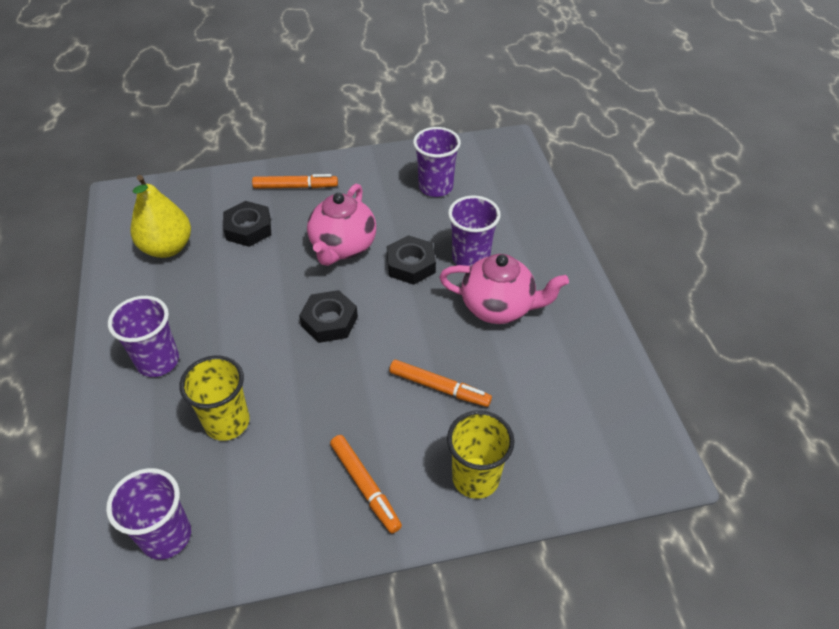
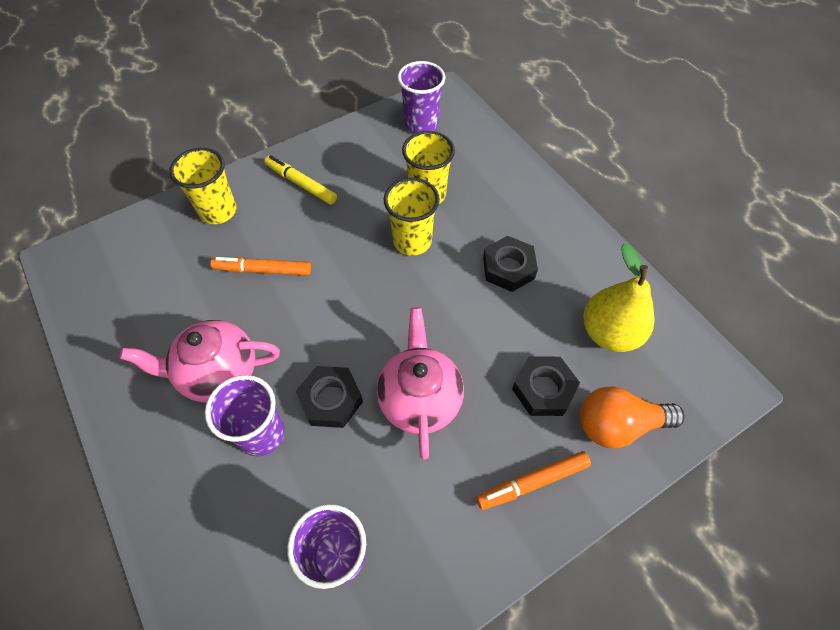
camera: 160 degrees right, 10 degrees up
(158, 361) = (517, 221): purple cup -> none
(215, 197) = (618, 425): none -> orange light bulb
(276, 372) = (412, 241): none -> yellow cup
(329, 321) = (390, 302): black nut -> black nut (508, 268)
(365, 486) = (301, 184): orange marker -> yellow marker

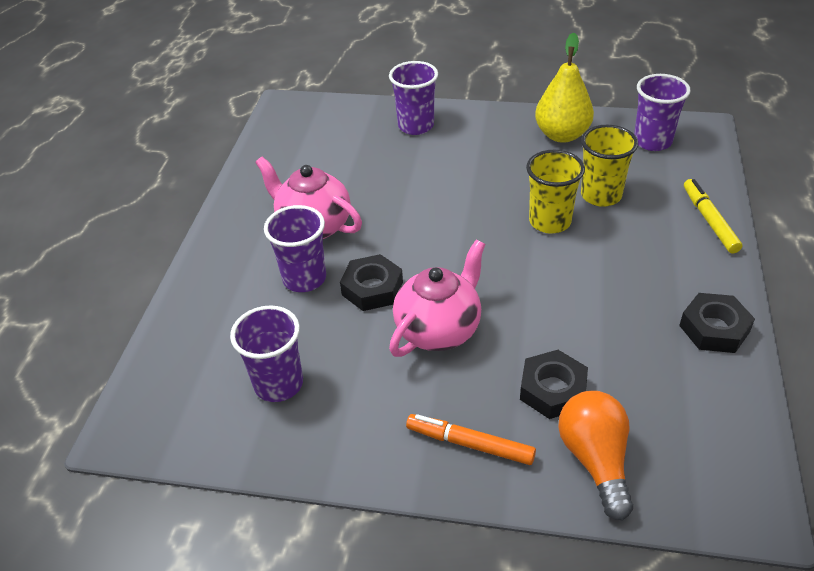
camera: 45 degrees right, 15 degrees down
(218, 211) = (416, 126): yellow cup -> purple cup
(263, 270) = (409, 179): orange marker -> none
(301, 184) = (498, 137): yellow marker -> yellow marker (709, 220)
(508, 268) = (619, 286): black nut -> black nut (714, 329)
(609, 333) = (667, 390): yellow pear -> yellow pear (562, 135)
(618, 425) = (595, 460): orange light bulb -> orange light bulb turned 45 degrees clockwise

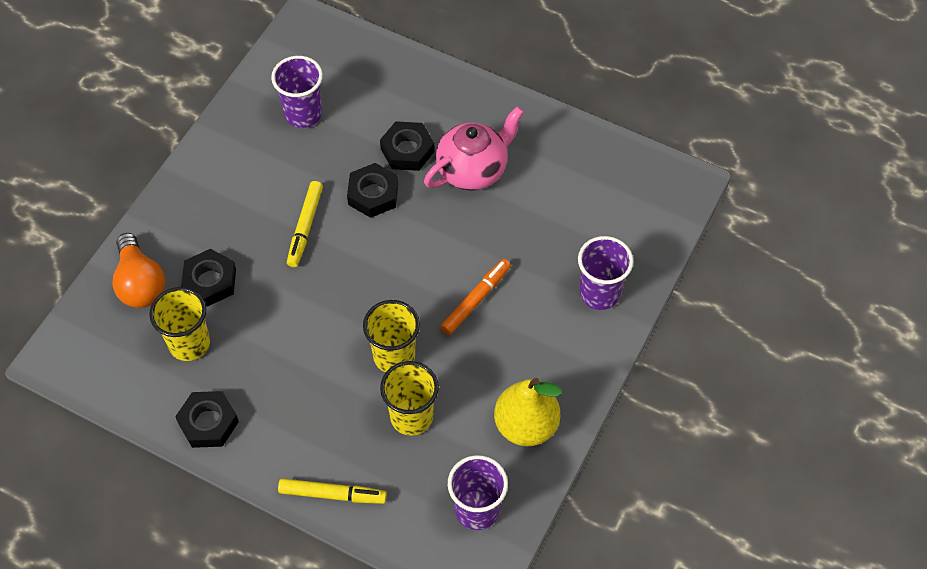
camera: 105 degrees right, 15 degrees up
(304, 279) = (407, 150): purple cup -> black nut
(439, 330) = (305, 227): pink teapot -> yellow marker
(470, 444) = (192, 213): orange marker -> orange marker (476, 300)
(595, 460) = (140, 283): orange light bulb -> orange light bulb turned 60 degrees clockwise
(640, 379) = (189, 343): none -> yellow cup

